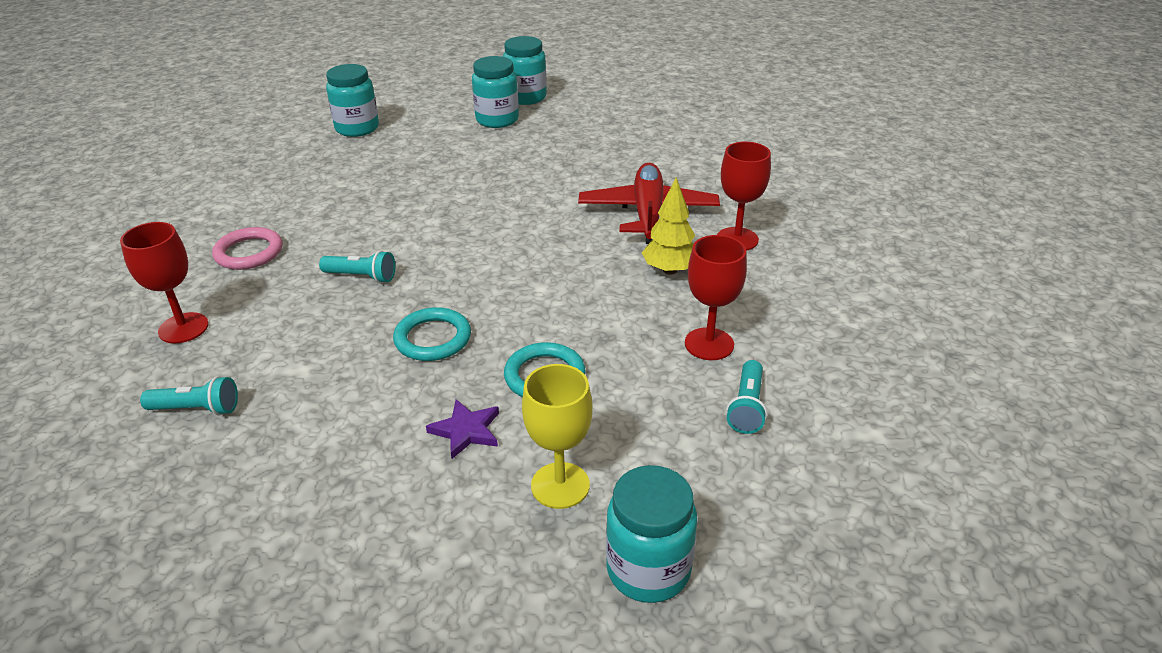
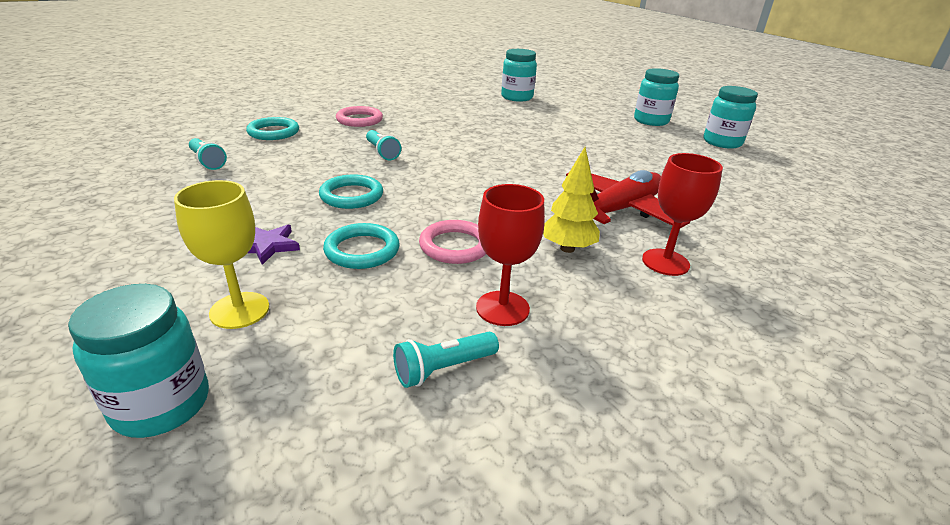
camera: 45 degrees right, 5 degrees down
(183, 328) = (273, 132): red goblet -> turquoise ring
(497, 120) = (608, 123): turquoise jar -> turquoise jar (722, 142)
(599, 322) = (455, 246): none -> pink ring

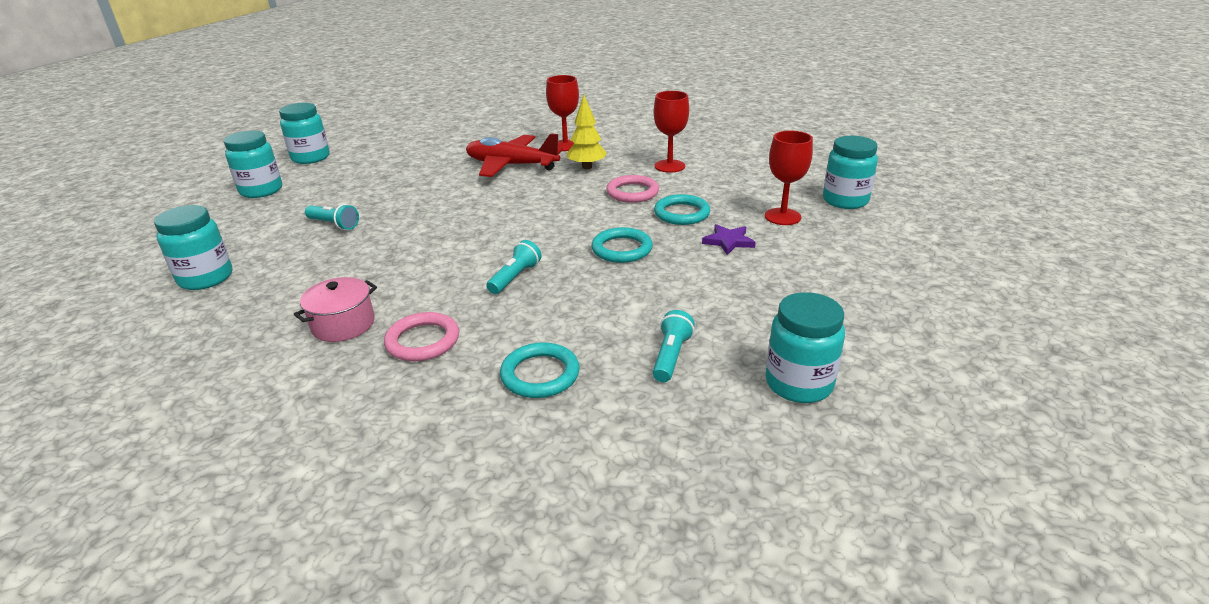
camera: 120 degrees left, 0 degrees up
(99, 181) = (798, 384): none -> turquoise jar
(239, 310) = (782, 217): yellow goblet -> red goblet
(410, 110) = (343, 324): none -> pink pot
(443, 369) = (728, 164): turquoise flashlight -> turquoise flashlight (334, 224)

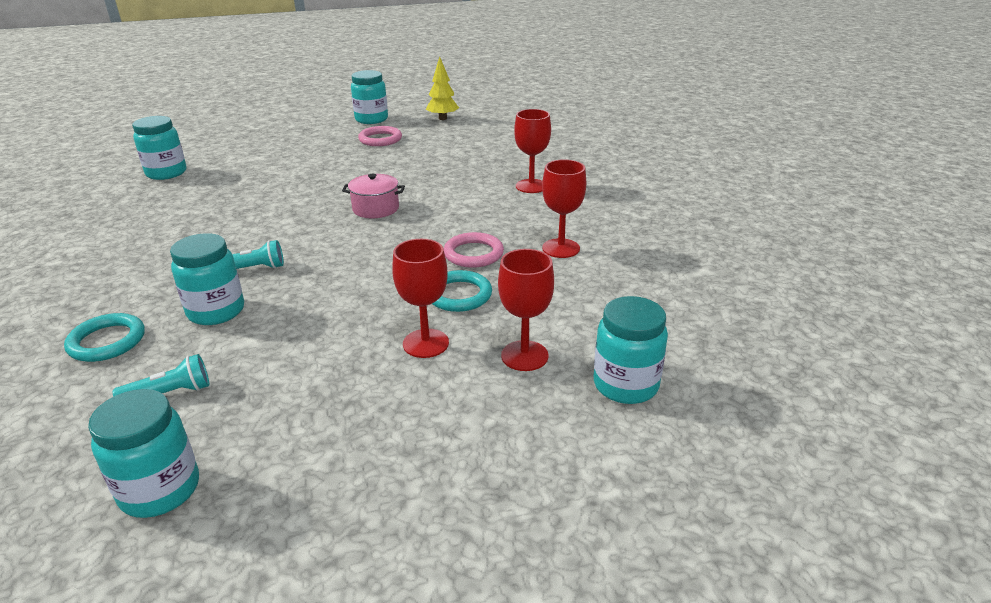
camera: 50 degrees right, 0 degrees up
(261, 190) = (302, 130): turquoise jar -> turquoise jar (216, 311)
(334, 224) = (276, 172): turquoise flashlight -> none
(343, 324) = (135, 239): pink pot -> pink pot (376, 208)
(423, 341) = (130, 275): pink ring -> pink ring (380, 139)
(511, 165) = (456, 183): red plane -> none
(587, 167) = (499, 213): yellow tree -> yellow tree (442, 118)
(622, 249) = (350, 294): turquoise ring -> none
(728, 241) = (426, 343): purple star -> red goblet

